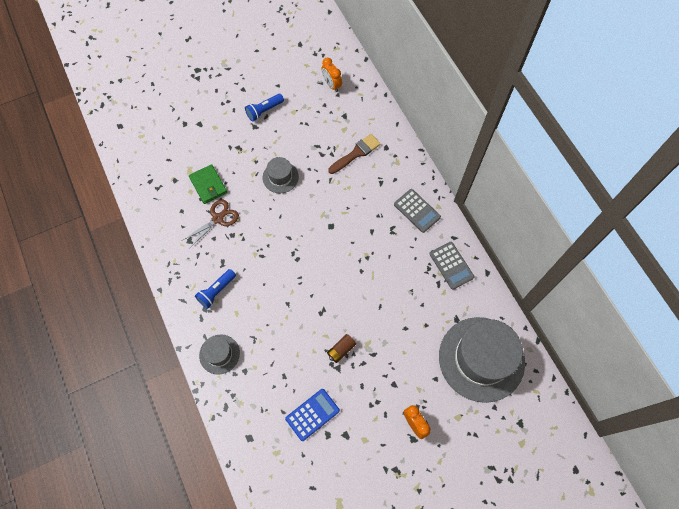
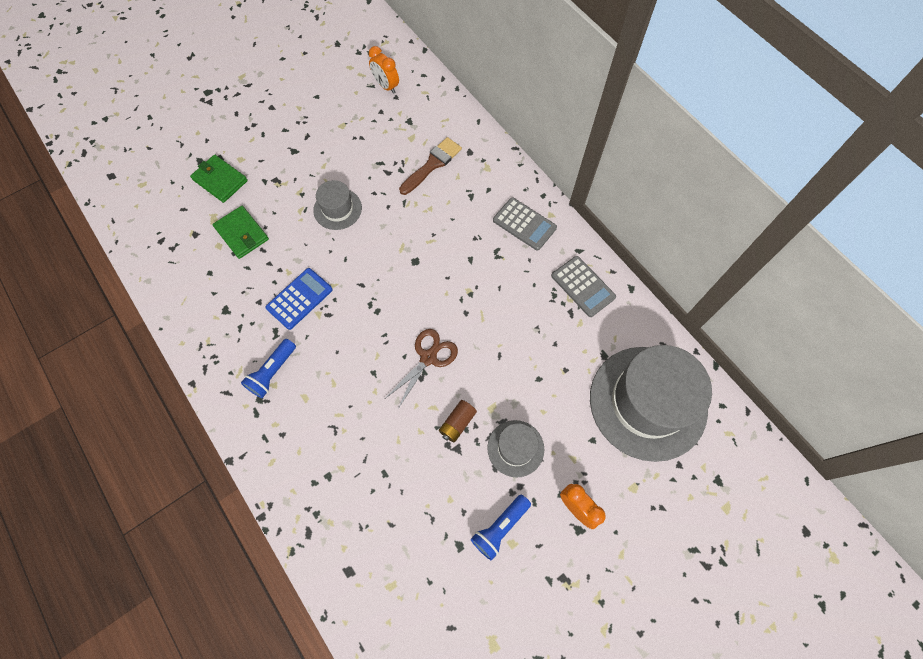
camera: 10 degrees left, 0 degrees up
(198, 141) = (220, 180): none -> green wallet
(217, 218) = (260, 275): brown scissors -> brown scissors (428, 357)
(219, 354) = (288, 458): grey hat -> grey hat (515, 448)
(264, 111) = (303, 129): blue flashlight -> blue flashlight (500, 528)
(312, 414) = (433, 521): blue calculator -> blue calculator (299, 299)

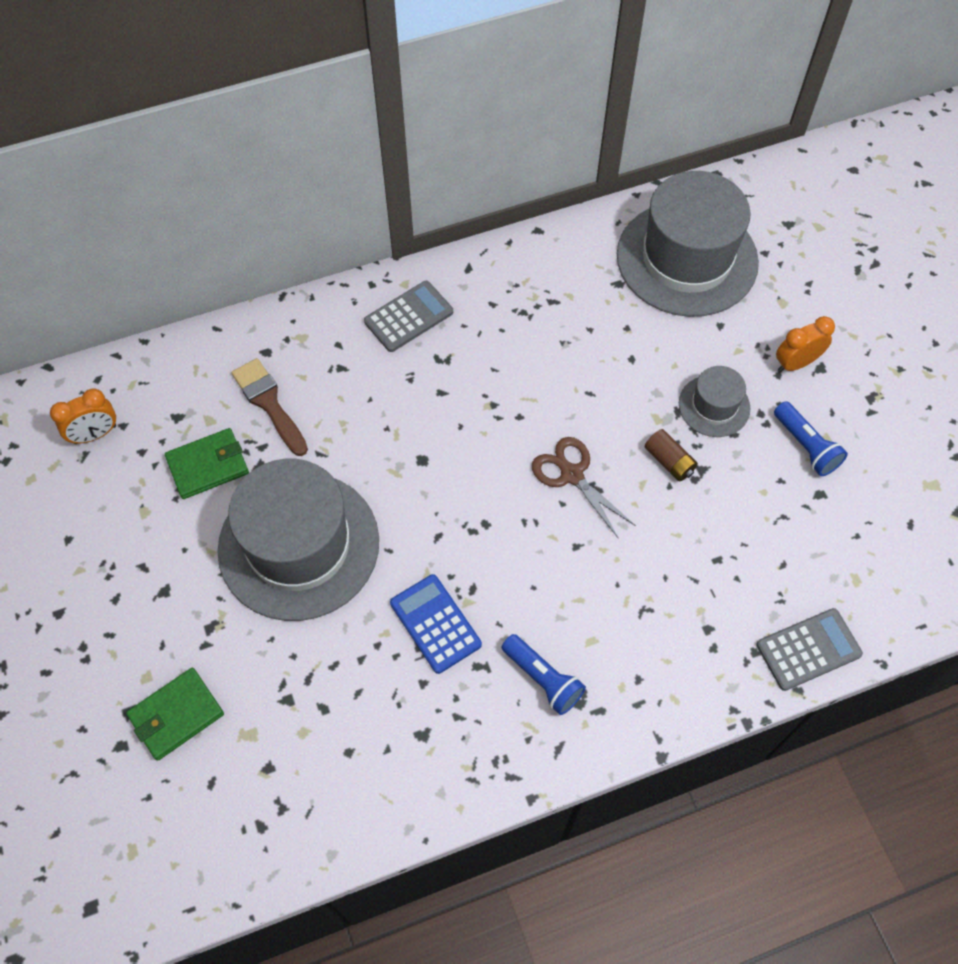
camera: 75 degrees left, 5 degrees down
(242, 234) = (293, 692): green wallet -> green wallet (208, 465)
(337, 209) = (299, 545): grey hat -> grey hat, size x2.12
(583, 286) = (520, 278): grey calculator -> grey calculator (808, 649)

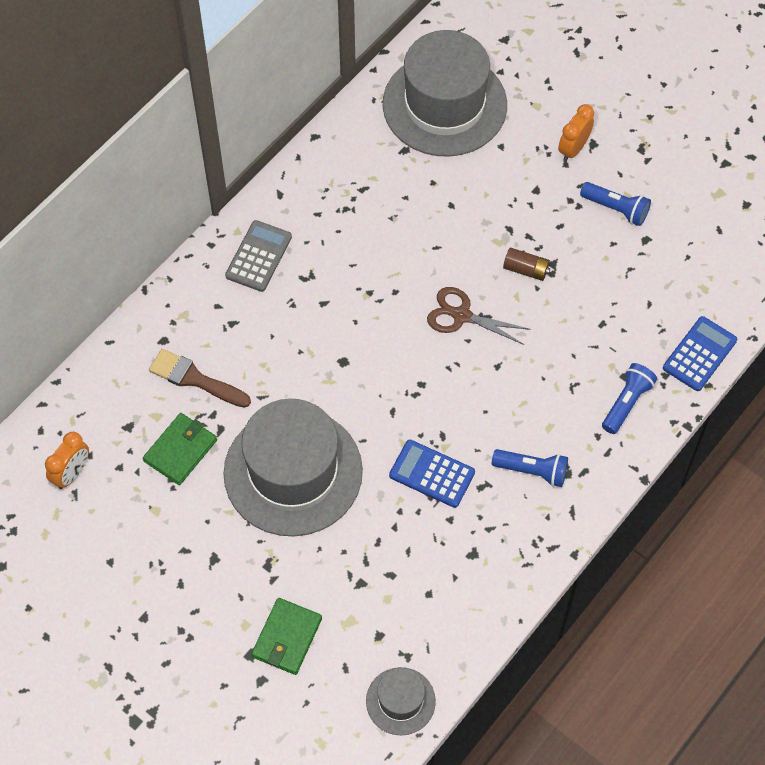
camera: 30 degrees left, 0 degrees up
(693, 660) = (627, 403): none -> blue flashlight
(714, 406) = (533, 211): grey hat -> grey hat (400, 701)
(808, 649) = (699, 354): grey calculator -> blue calculator

